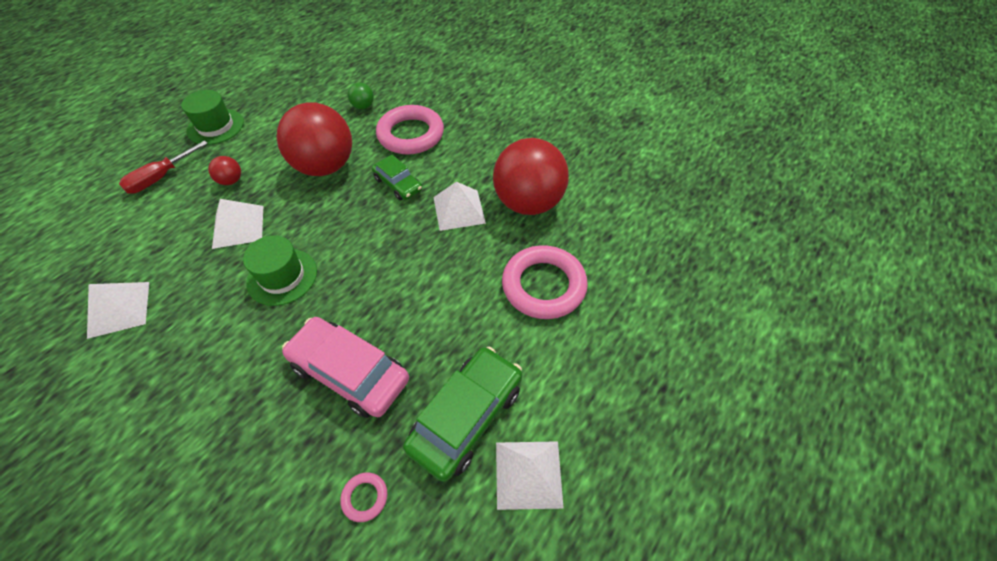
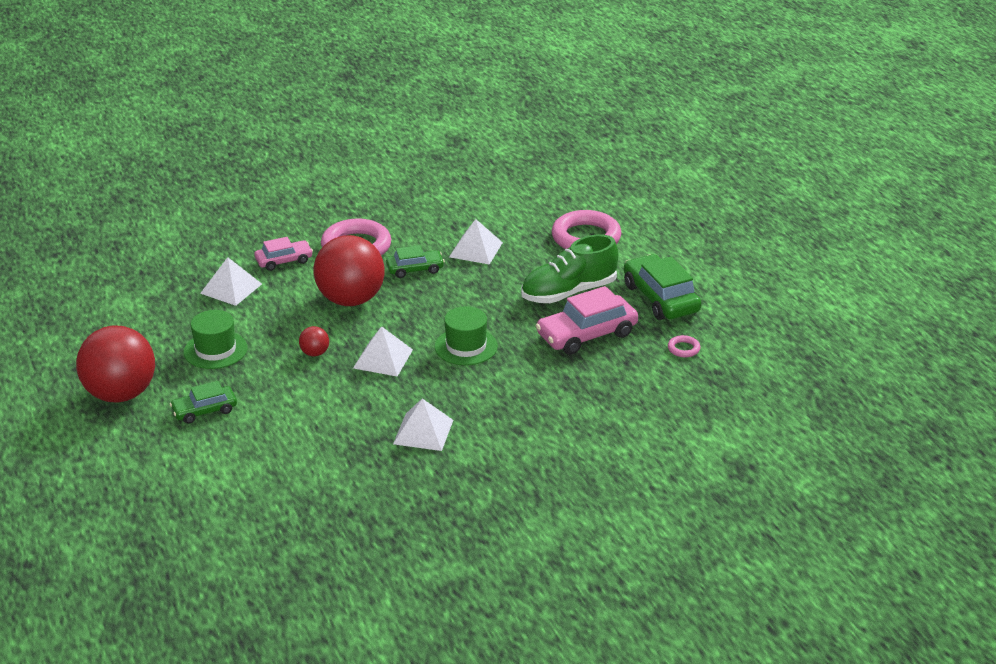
camera: 60 degrees left, 20 degrees down
(126, 157) = (204, 410): none -> green car
(160, 178) = (264, 393): red screwdriver -> none
(363, 106) = (284, 261): green ball -> pink car
(426, 317) = (568, 292): none -> green shoe
(528, 203) = (501, 217): red ball -> red ball (121, 394)
(528, 474) = (716, 288): white pyramid -> white pyramid (231, 288)

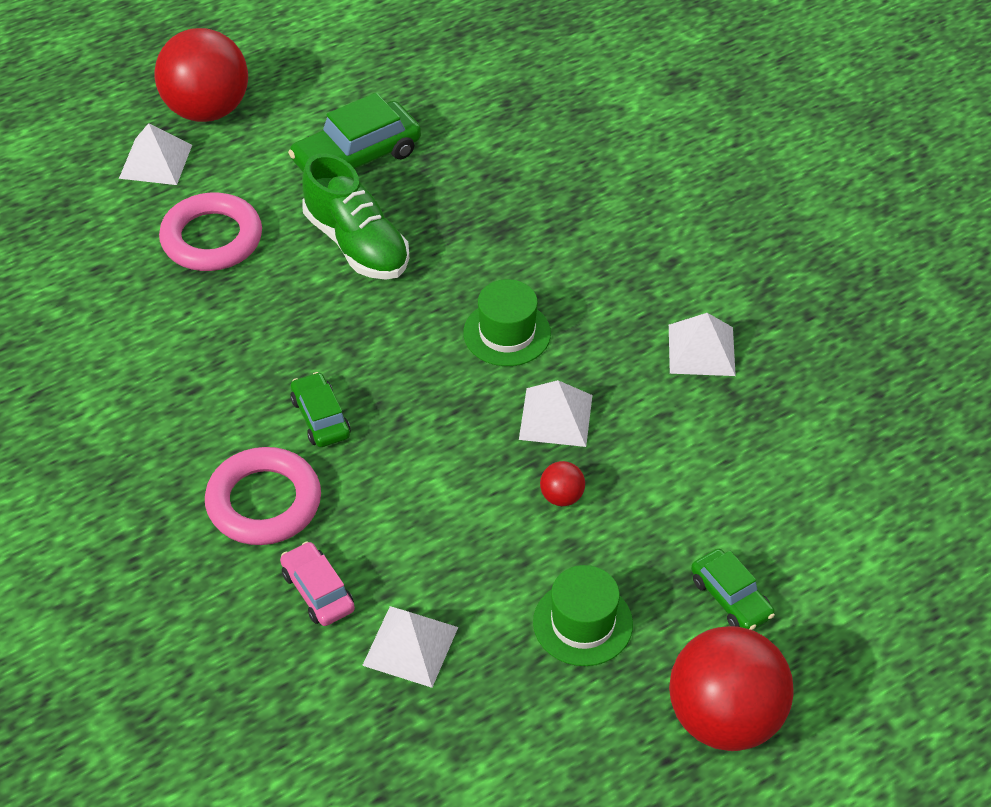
camera: 100 degrees left, 15 degrees up
(351, 300) = (416, 481): red ball -> red ball (207, 110)
(476, 249) = (256, 355): white pyramid -> white pyramid (156, 161)
(586, 334) = (453, 219): pink car -> none
(683, 349) = (466, 132): pink ring -> none

